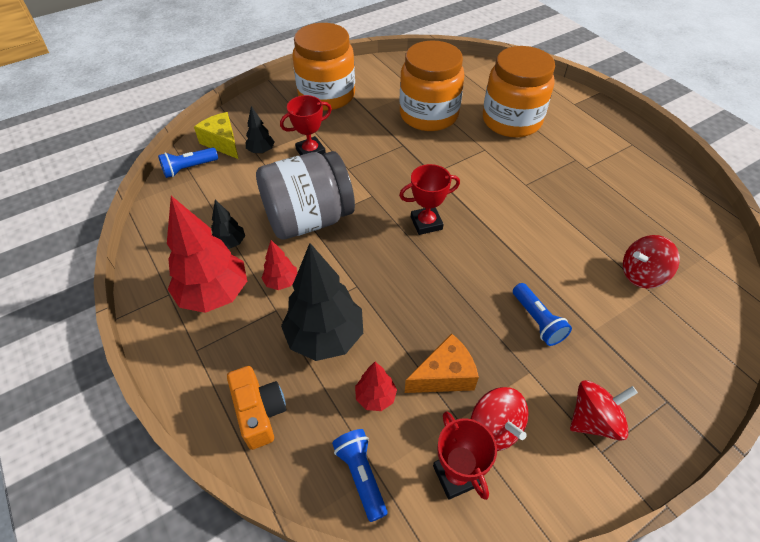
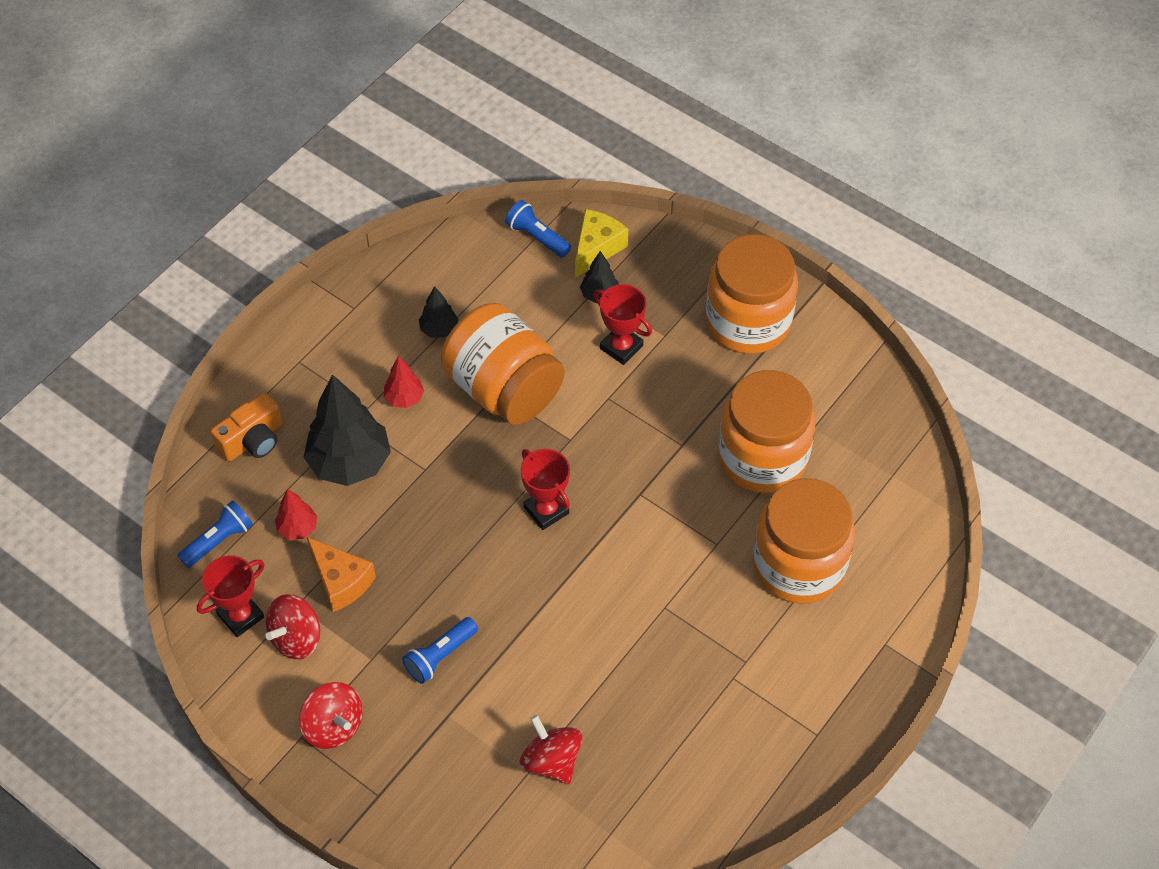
camera: 70 degrees right, 5 degrees up
(214, 294) = (367, 346): red tree -> none
(308, 219) = (504, 389): grey jar -> orange jar

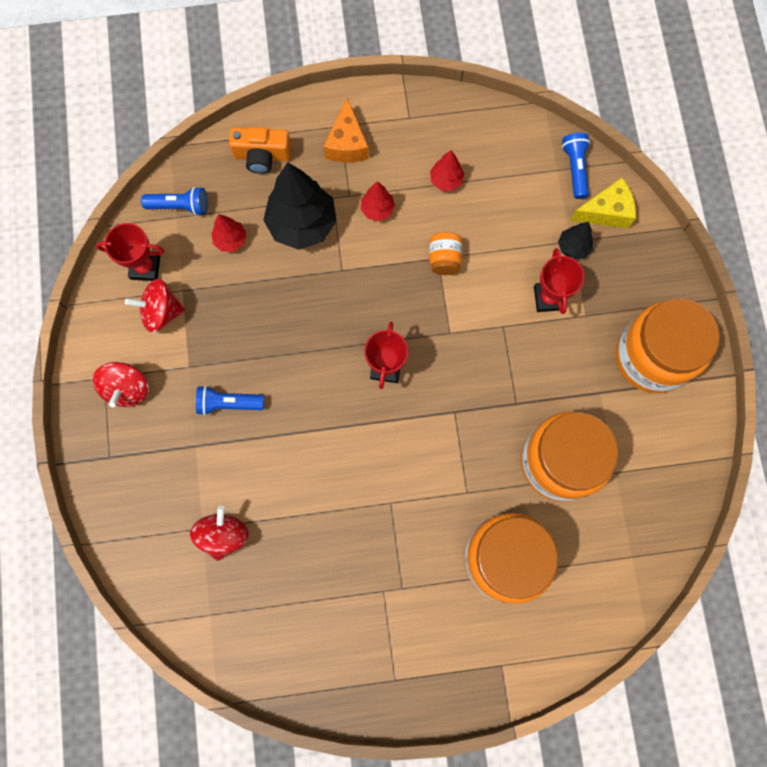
camera: 45 degrees right, 20 degrees up
(341, 581) = (221, 299): orange cheese -> orange cheese (347, 144)
(439, 329) = (446, 180): black tree -> red tree
(504, 389) = (444, 259): orange jar -> orange jar, size x0.42

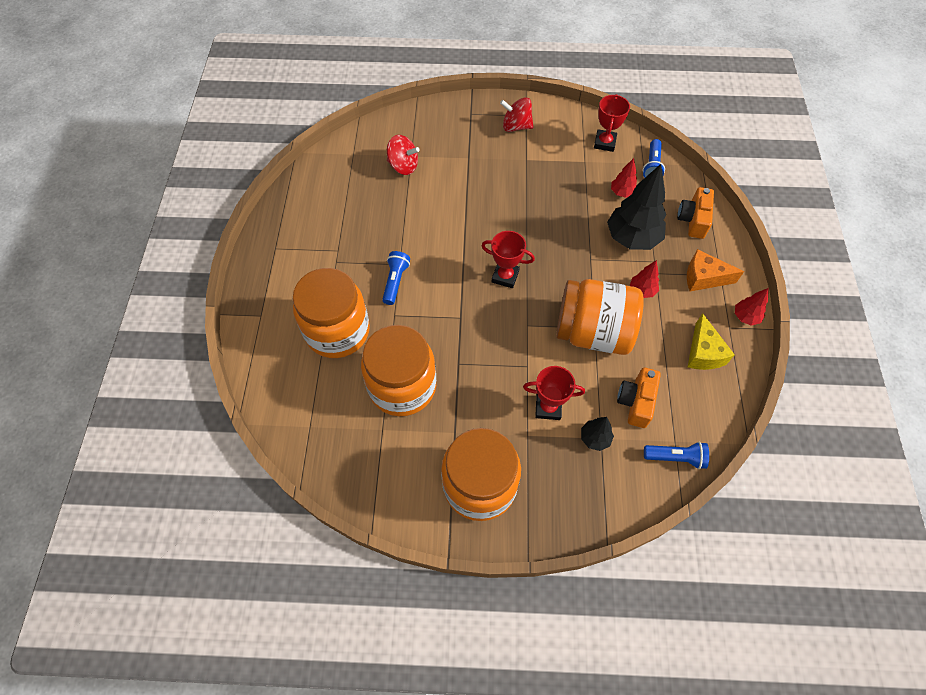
camera: 100 degrees right, 15 degrees down
(161, 312) = (569, 148): red spinning top -> none
(228, 403) = (495, 178): blue flashlight -> blue flashlight (395, 281)
(444, 259) = (593, 332): orange jar -> orange jar, size x2.39
(446, 180) = (667, 346): red tree -> red tree (745, 317)
(521, 209) = (636, 402): none -> orange camera
(606, 212) = (629, 476): yellow cheese -> yellow cheese (703, 353)

